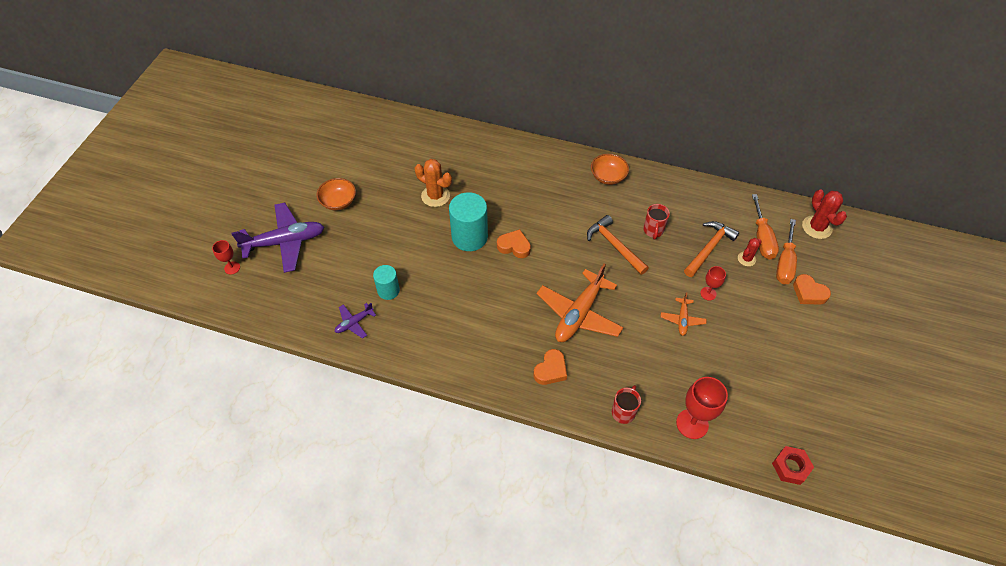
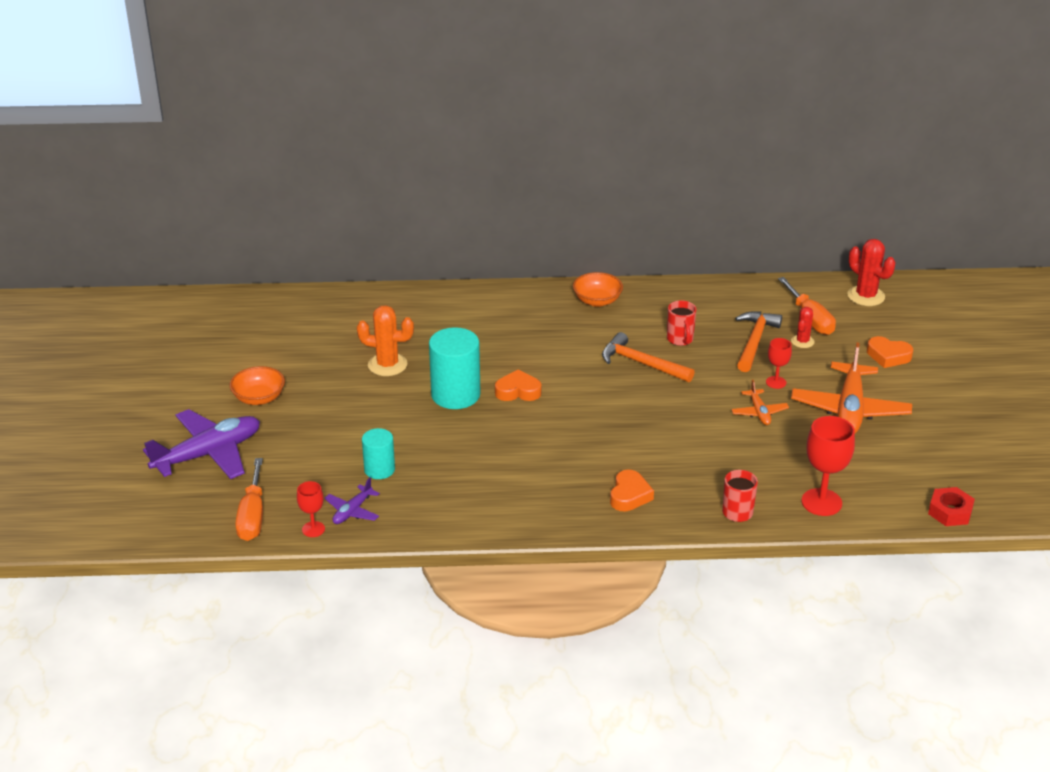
camera: 20 degrees left, 20 degrees down
(232, 268) = (149, 496): red goblet -> red goblet (313, 529)
(579, 314) = (634, 436): orange plane -> orange plane (849, 409)
(784, 263) = (847, 335): orange screwdriver -> orange screwdriver (252, 516)

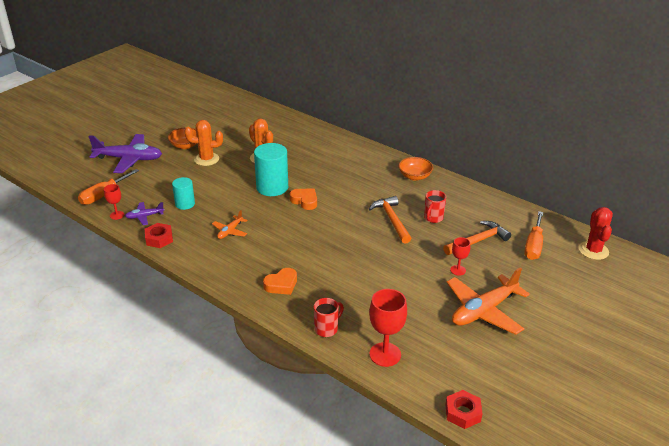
camera: 40 degrees right, 0 degrees up
(317, 401) = (206, 159): none -> orange cactus
(414, 526) = (159, 239): none -> red nut
(759, 412) = (422, 281): orange plane -> orange plane (230, 231)
(802, 341) = (509, 256): red cactus -> none
(888, 356) = (558, 293): orange heart -> none

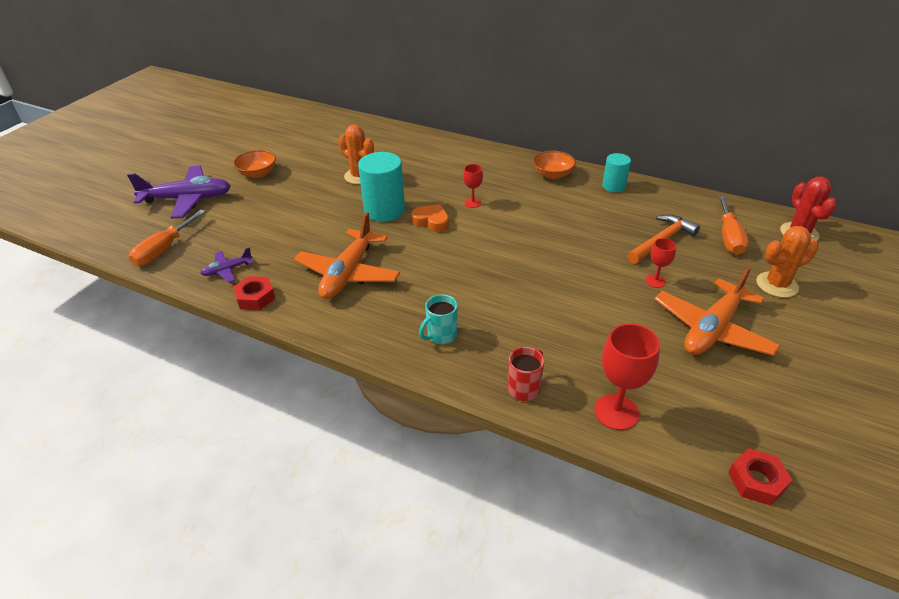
camera: 10 degrees left, 5 degrees up
(117, 215) = (188, 274): red goblet -> red goblet (472, 203)
(185, 204) = (277, 246): turquoise cylinder -> turquoise cylinder (613, 186)
(206, 159) = (289, 186): orange cactus -> orange cactus (777, 285)
(230, 231) = (348, 273): orange plane -> orange plane, size x2.05
(281, 285) = (441, 335): orange heart -> turquoise mug
(392, 220) = (548, 230): orange hammer -> none
(433, 218) = (596, 221): red mug -> none

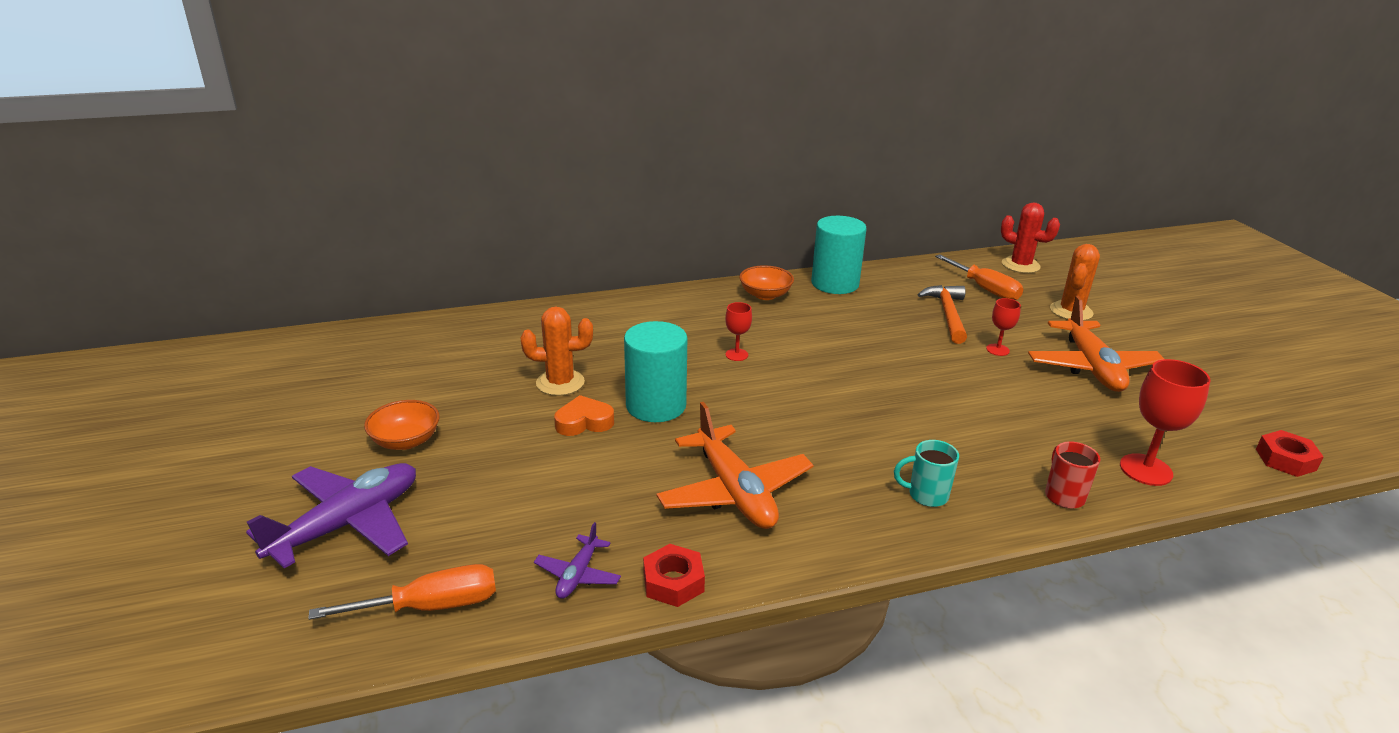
camera: 45 degrees left, 10 degrees down
(164, 250) = (431, 606): orange screwdriver -> orange screwdriver turned 90 degrees counterclockwise
(431, 221) = (727, 392): orange heart -> orange heart (584, 422)
(441, 335) = (926, 495): turquoise mug -> turquoise mug turned 90 degrees clockwise
(613, 186) = (835, 283): turquoise cylinder -> turquoise cylinder, size x1.70

